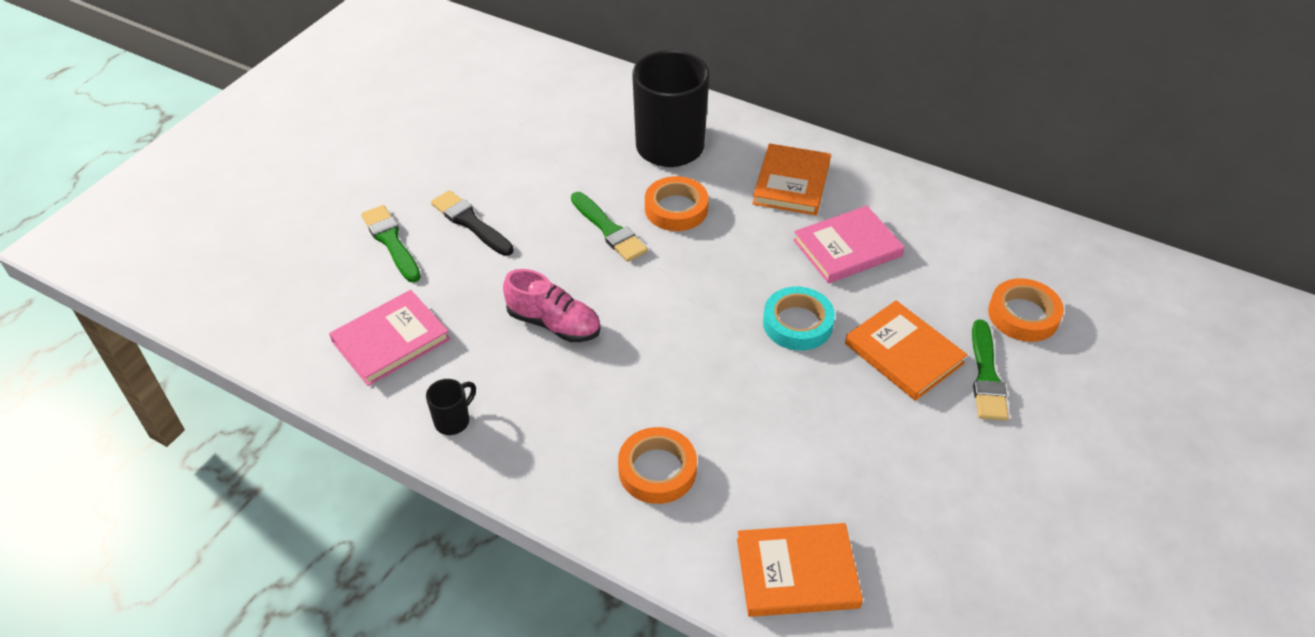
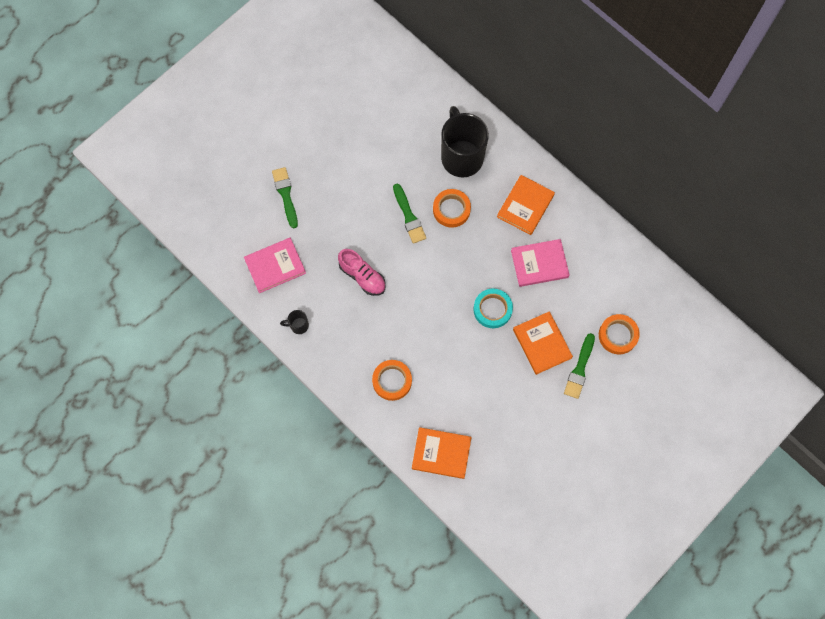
camera: 15 degrees right, 25 degrees up
(453, 420) = (298, 325): black mug -> black mug turned 150 degrees counterclockwise
(470, 222) = (332, 191): black brush -> none

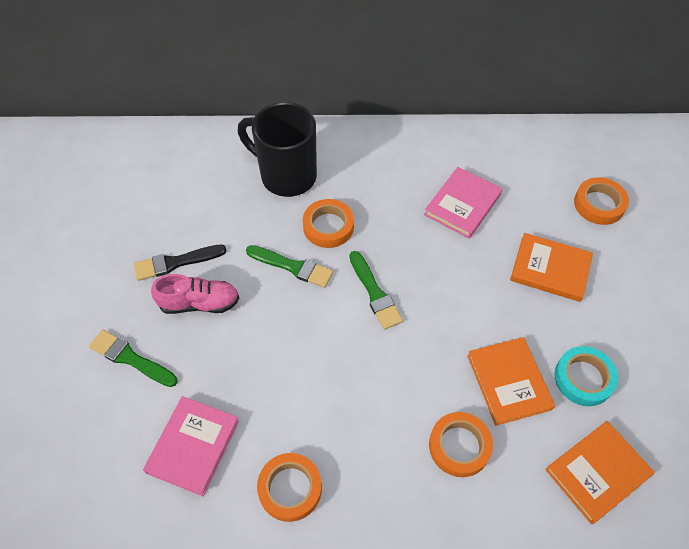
camera: 45 degrees left, 15 degrees down
(298, 325) = (290, 488): black mug -> orange tape
(353, 159) = (175, 263): none -> black brush
(362, 276) = (307, 366): pink shoe -> pink shoe (199, 303)
(492, 309) = (471, 280): turquoise tape -> turquoise tape (583, 378)
(525, 206) = (392, 169): orange book -> orange book (508, 382)
(579, 369) = (607, 261): green brush -> green brush (375, 293)

